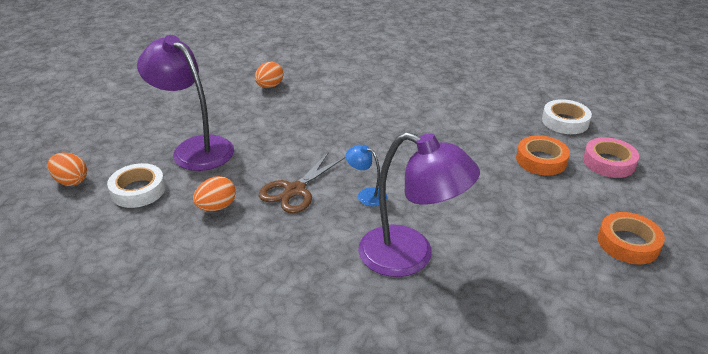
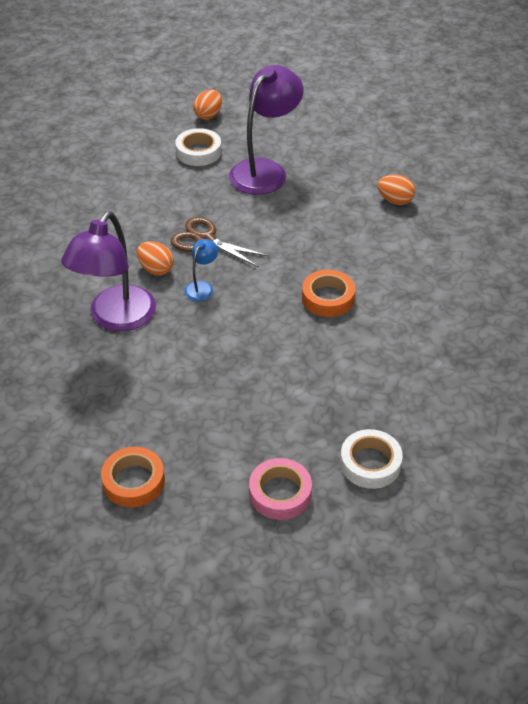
camera: 85 degrees right, 10 degrees up
(217, 207) = (179, 198): orange egg -> orange egg (156, 269)
(541, 160) = (277, 427): orange tape -> orange tape (328, 298)

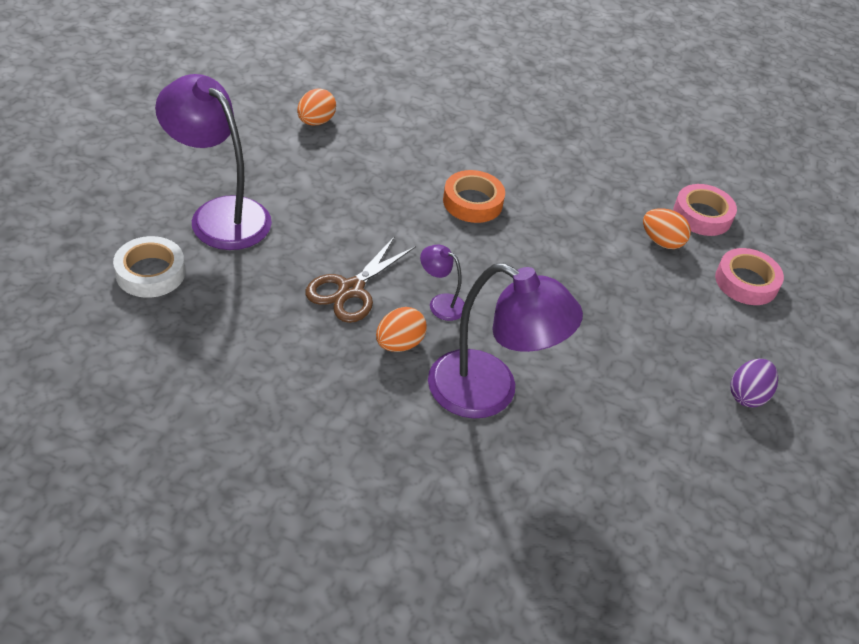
camera: 90 degrees left, 0 degrees up
(133, 481) = (747, 395): orange tape -> purple egg
(202, 287) = (440, 303): blue lamp -> purple lamp
(208, 115) = (61, 251): orange egg -> orange egg (661, 242)
(370, 463) = (702, 215): white tape -> pink tape

